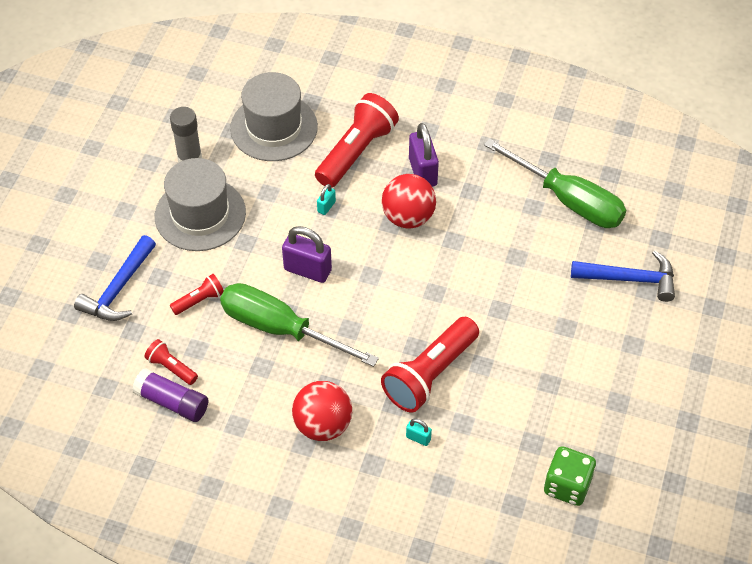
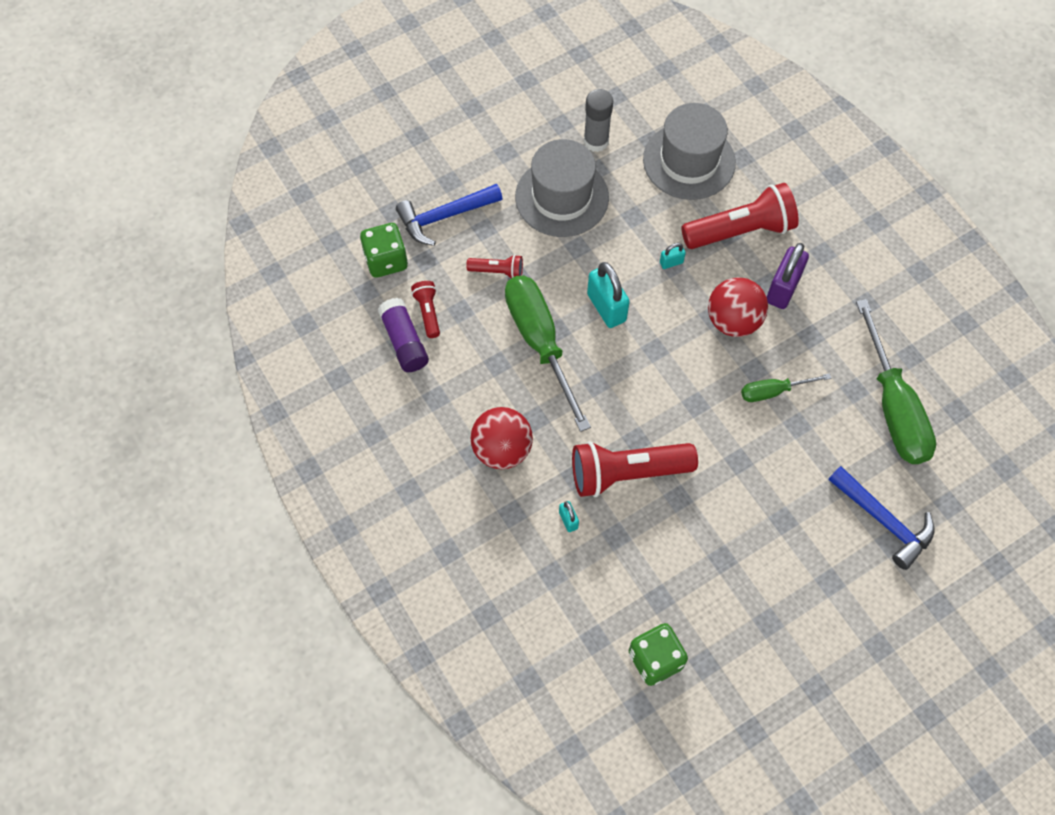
camera: 40 degrees right, 10 degrees up
(100, 353) = (386, 260): none -> green dice
(307, 270) = (606, 307): purple padlock -> turquoise padlock
(480, 246) = (773, 391): none -> green screwdriver

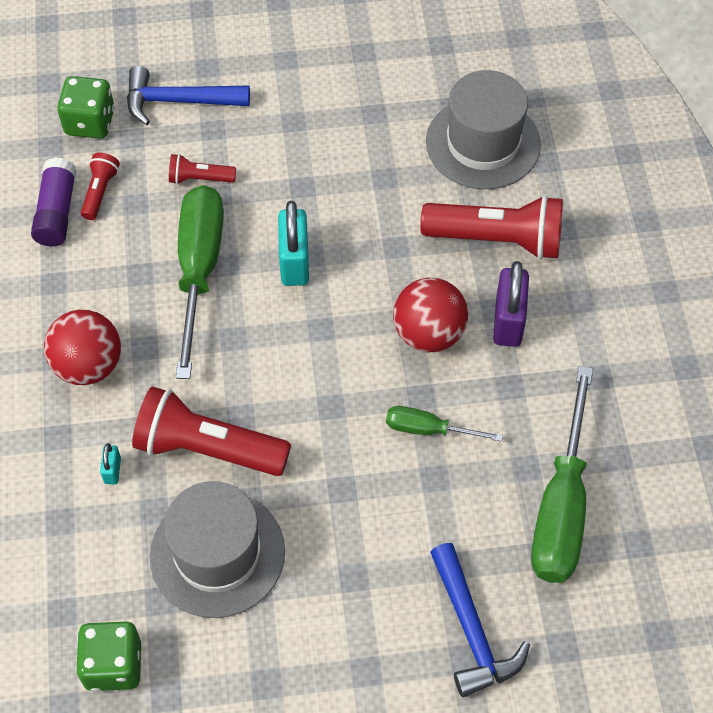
camera: 25 degrees right, 5 degrees down
(497, 271) = (200, 178): red flashlight -> red flashlight turned 150 degrees clockwise
(562, 197) = (317, 128): grey hat -> grey hat (217, 553)
(596, 141) = (390, 84): grey glue stick -> none
(671, 262) = (396, 243): turquoise padlock -> none
(783, 289) = (508, 321): purple padlock -> purple padlock turned 45 degrees counterclockwise

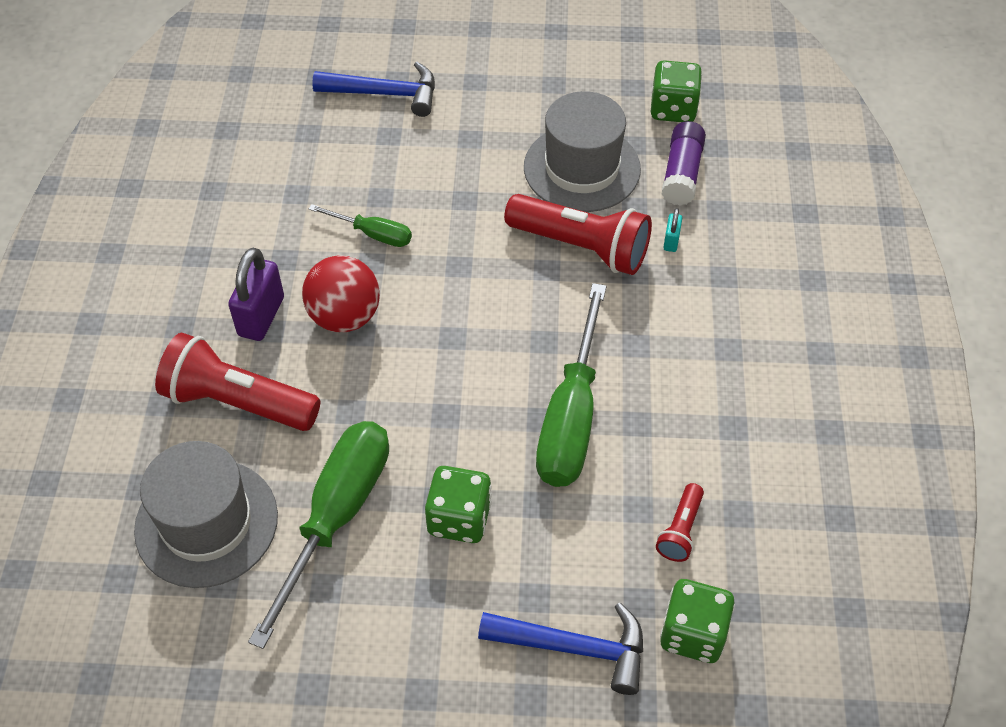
camera: 170 degrees left, 5 degrees down
(57, 212) = (732, 512): purple glue stick -> purple glue stick (681, 174)
(88, 365) = (694, 335): red ball -> none
(200, 178) = (558, 529): red flashlight -> none
(281, 175) = (459, 518): none -> green dice
(294, 262) = (465, 410): turquoise padlock -> none
(472, 630) = (385, 94): blue hammer -> blue hammer turned 105 degrees clockwise
(561, 506) = (278, 162): green screwdriver -> green screwdriver (336, 516)

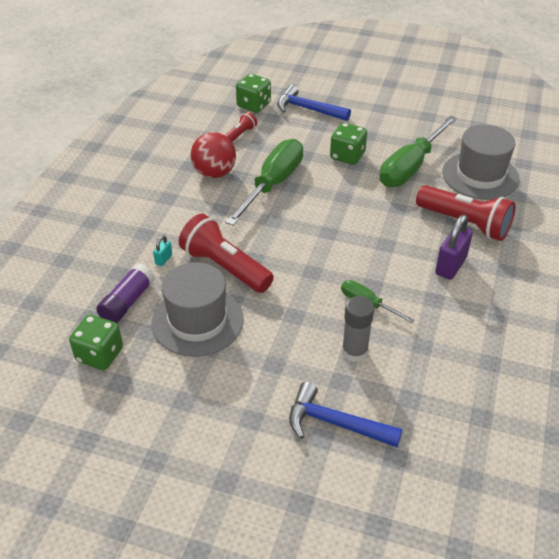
camera: 165 degrees left, 10 degrees down
(345, 317) = (395, 255): red ball -> red ball (214, 173)
(378, 170) = (354, 352): none -> grey glue stick

